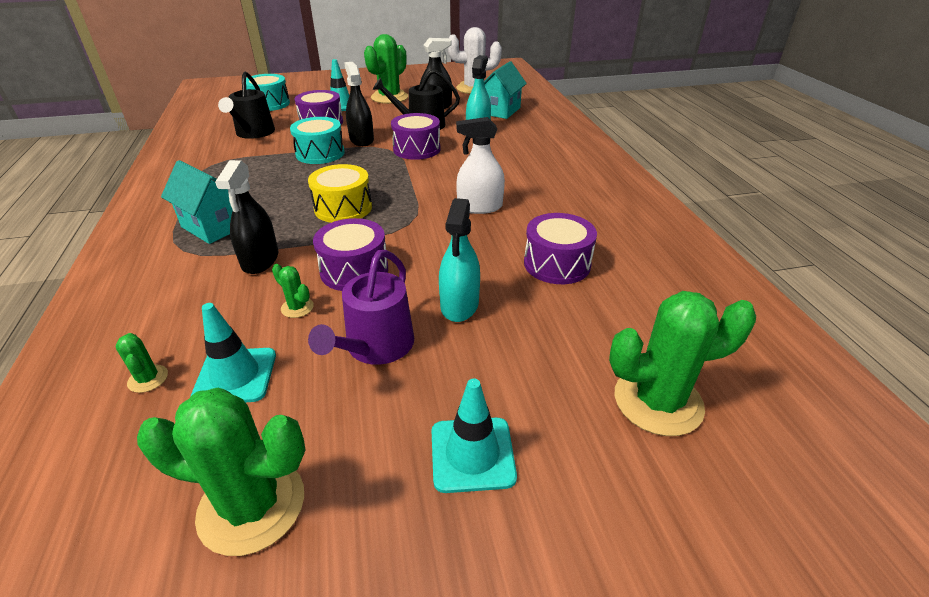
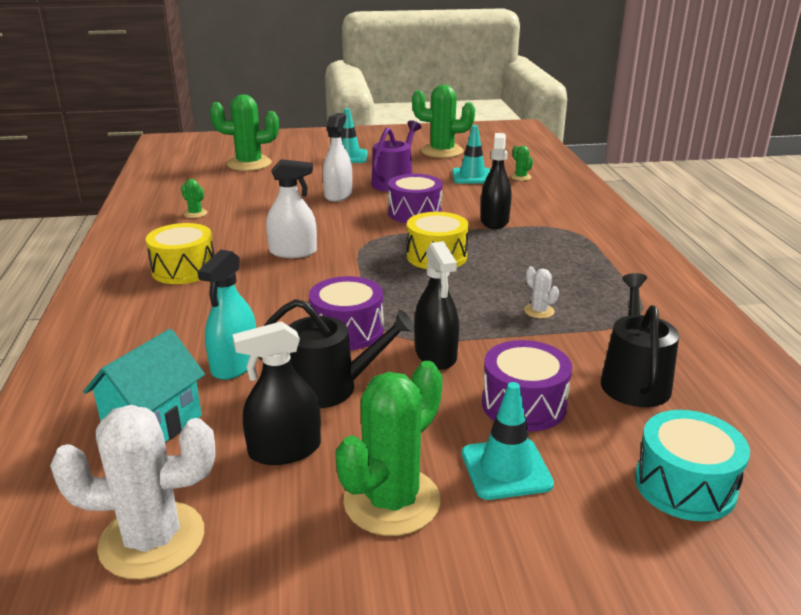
camera: 175 degrees left, 10 degrees down
(214, 226) = (558, 245): turquoise house -> none
(280, 165) = (539, 311): none -> white cactus
(297, 307) = (450, 197): green cactus -> green cactus (195, 213)
(320, 153) = (493, 329): turquoise drum -> none
(459, 305) = (338, 195): turquoise spray bottle -> white spray bottle
(557, 264) = (253, 211): purple drum -> none
(564, 186) = (184, 269): none -> yellow drum

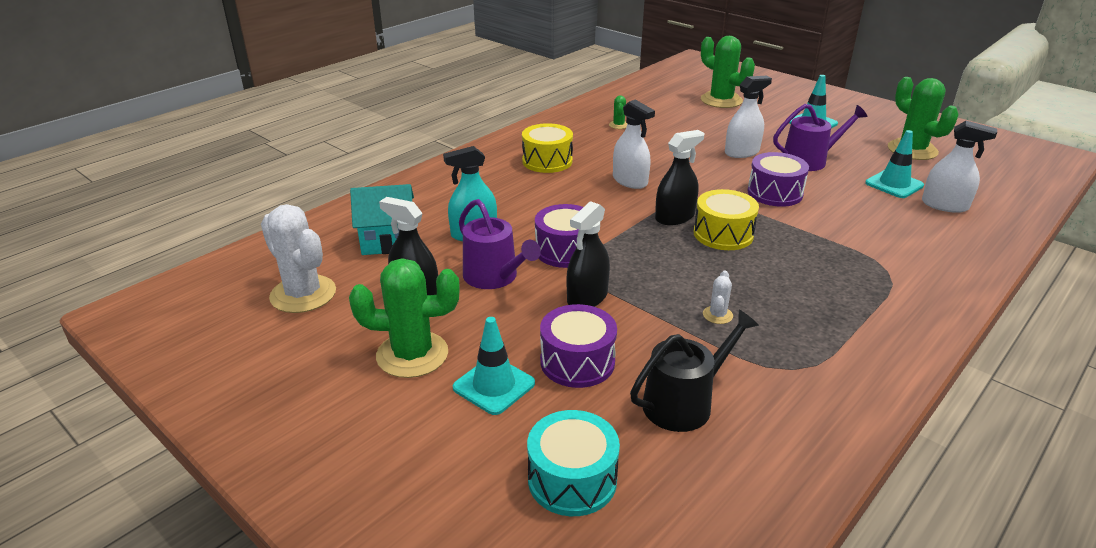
camera: 50 degrees right, 5 degrees up
(330, 387) = (494, 277): black watering can -> purple watering can
(494, 221) = (831, 231): black spray bottle -> black spray bottle (674, 217)
(520, 177) = (944, 205): green cactus -> white spray bottle

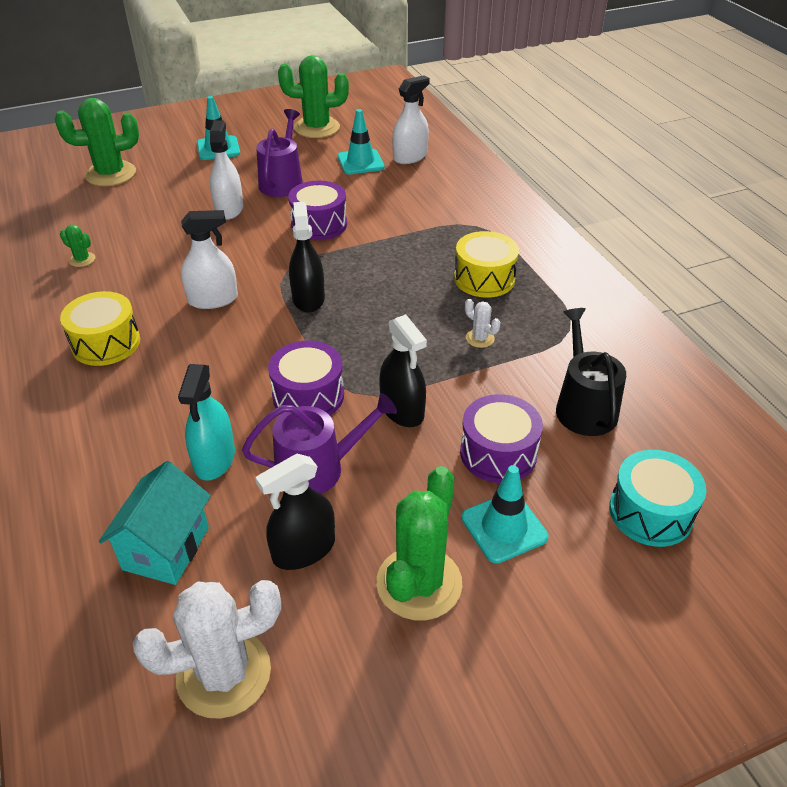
camera: 65 degrees left, 10 degrees up
(723, 234) = (361, 282): yellow drum -> yellow drum (484, 278)

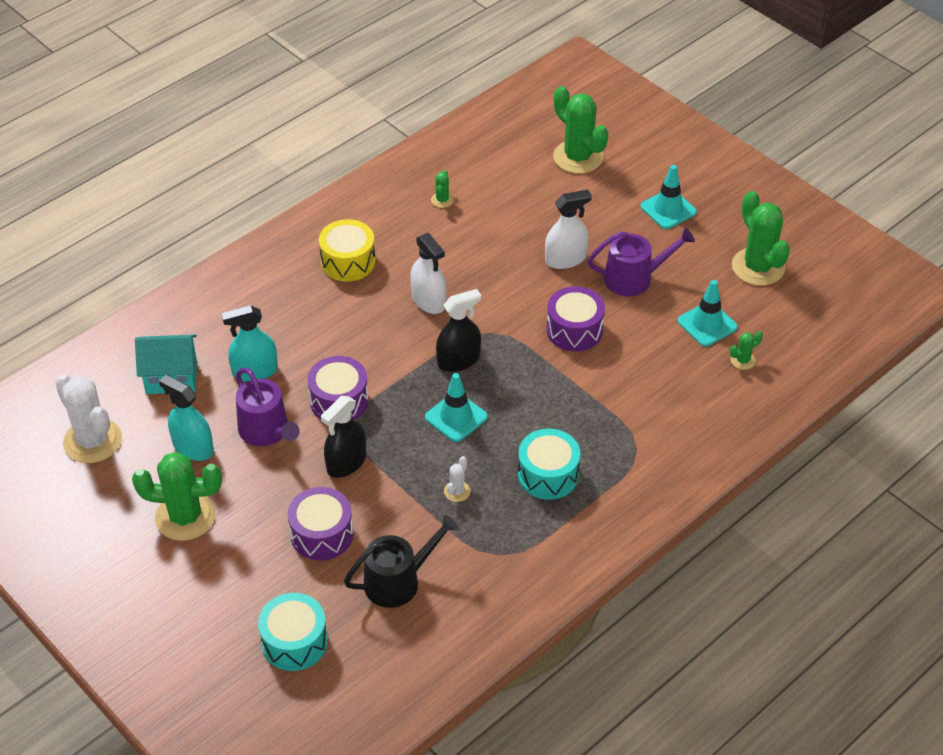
camera: 70 degrees right, 5 degrees up
(304, 549) = (193, 447): black spray bottle -> turquoise spray bottle
(410, 157) = (743, 360): white spray bottle -> green cactus
(484, 278) = (548, 475): yellow drum -> turquoise drum
(504, 527) = (249, 553): turquoise traffic cone -> turquoise traffic cone (456, 417)

